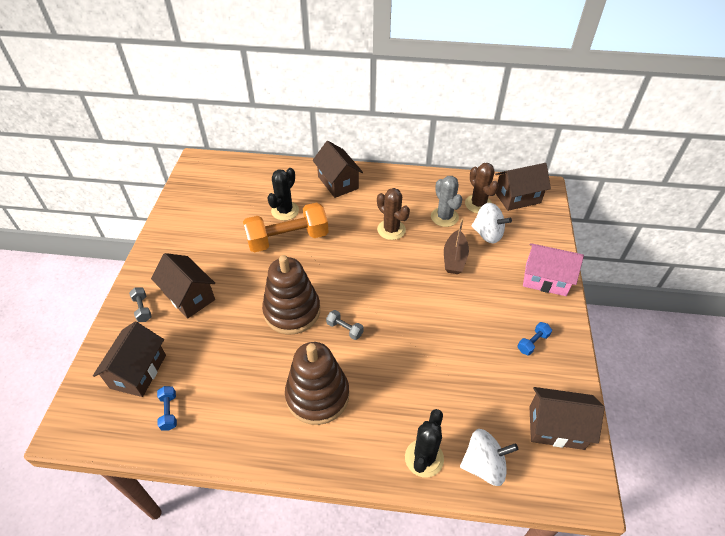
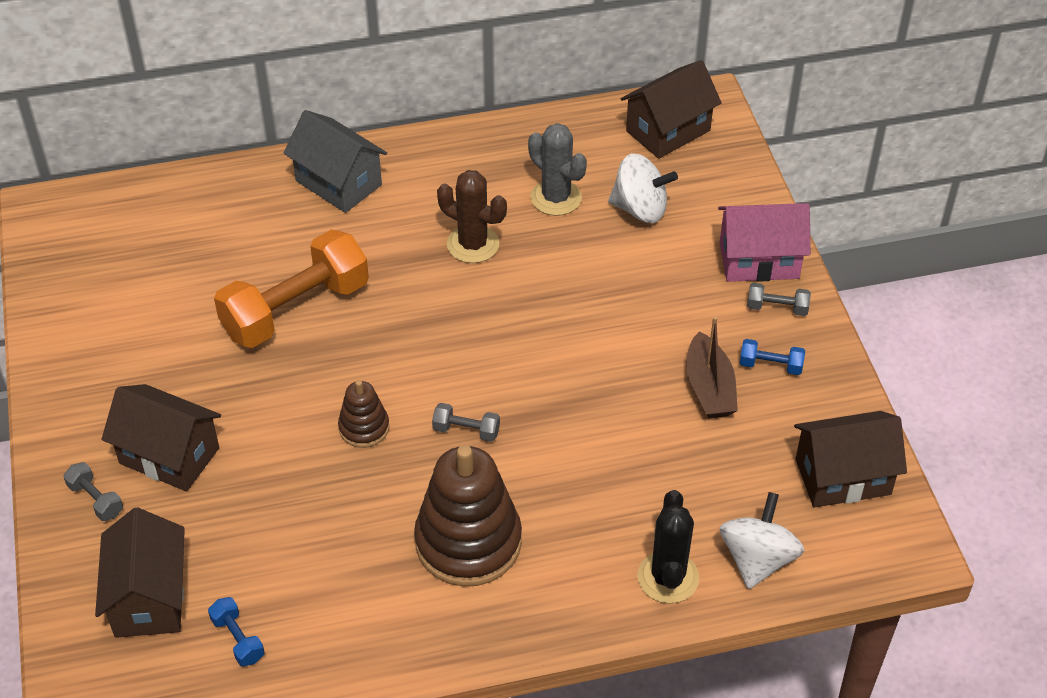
camera: 20 degrees left, 0 degrees up
(285, 211) = (265, 260): black cactus -> none
(292, 311) = (364, 428): brown stacking toy -> brown stacking toy, size x0.50
(338, 182) = (338, 183): brown house -> grey house
(454, 258) = (600, 265): brown boat -> brown boat (709, 388)
(478, 204) = (605, 159): brown cactus -> none
(484, 465) = (757, 559): white spinning top -> white spinning top turned 45 degrees counterclockwise
(532, 342) = (770, 365): blue dumbbell -> blue dumbbell turned 75 degrees clockwise
(547, 309) = (777, 308): none -> grey dumbbell

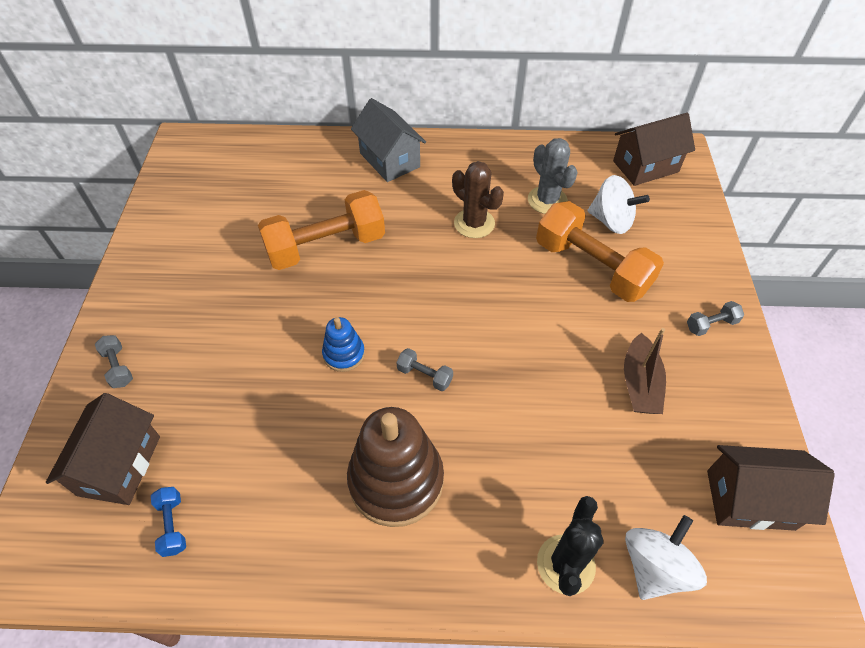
camera: 15 degrees right, 5 degrees up
(169, 455) = (188, 343): brown house -> none
(364, 428) = (344, 354): brown stacking toy -> blue stacking toy
(628, 269) = (591, 267): none -> orange dumbbell
(759, 260) = (701, 281): pink house -> none
(770, 365) = (697, 375): blue dumbbell -> none
(777, 308) = (711, 325): grey dumbbell -> grey dumbbell turned 45 degrees counterclockwise

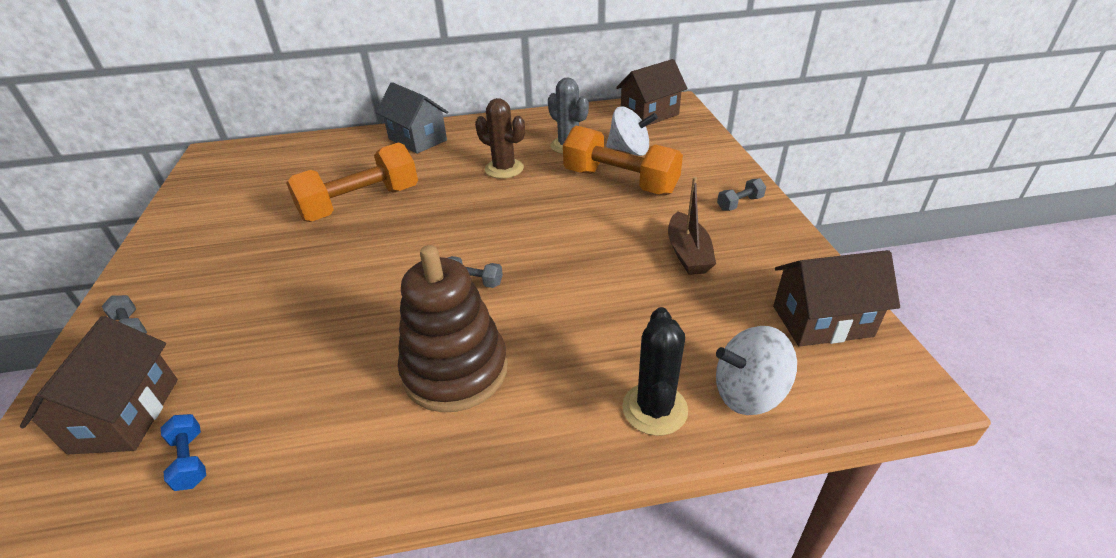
camera: 10 degrees left, 15 degrees down
(344, 354) = (386, 278): blue stacking toy -> none
(655, 567) = (748, 393): white spinning top -> white spinning top turned 120 degrees counterclockwise

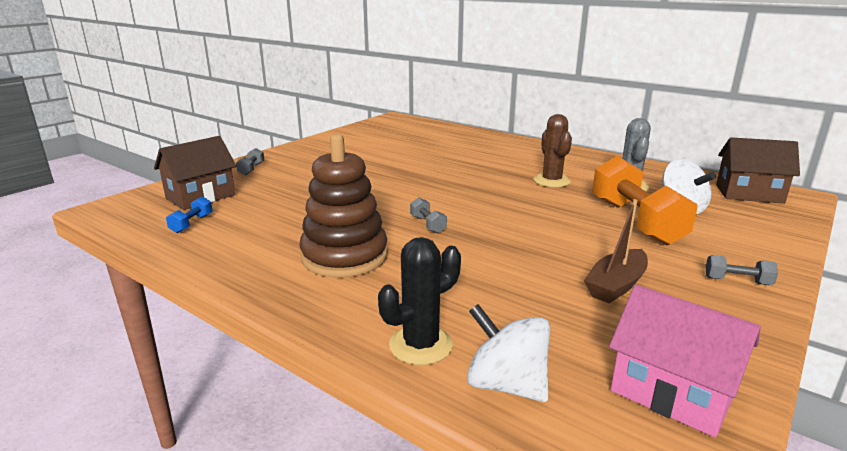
camera: 45 degrees right, 15 degrees down
(361, 203) = (429, 164): orange dumbbell -> none
(417, 139) = (518, 147): grey house -> none
(822, 321) = (672, 392): brown house -> pink house

